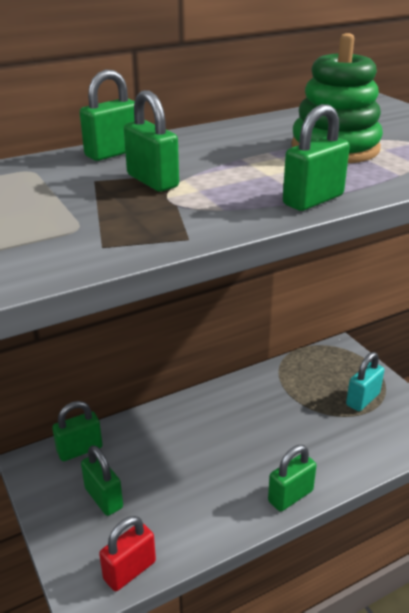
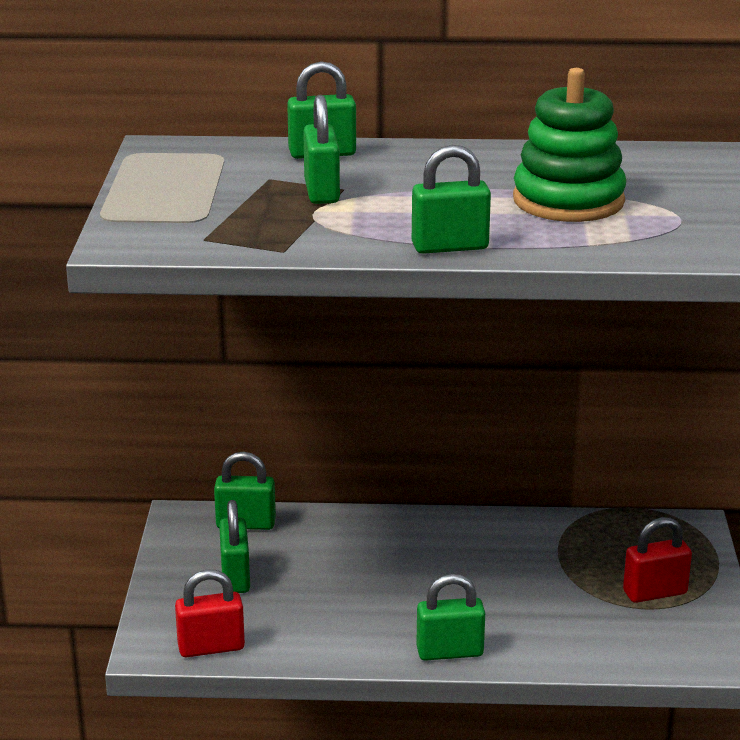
camera: 30 degrees right, 5 degrees down
(362, 399) = (654, 592): turquoise padlock -> red padlock

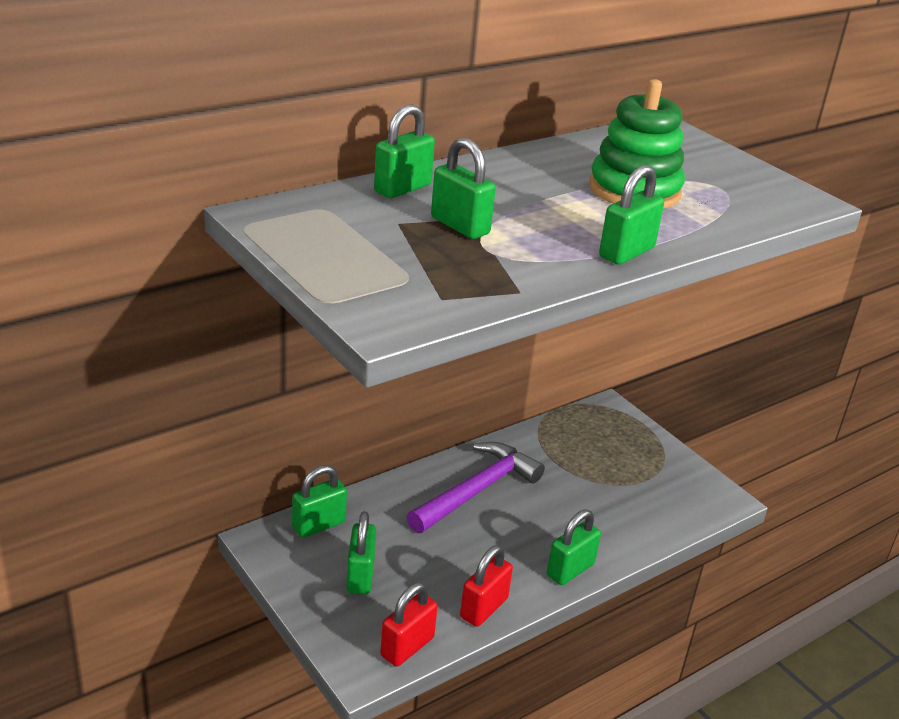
camera: 40 degrees left, 5 degrees up
(235, 577) = (360, 576): green padlock -> green padlock turned 45 degrees clockwise
(437, 550) = (477, 490): none -> purple hammer
(654, 592) = (639, 466): red padlock -> red padlock (483, 608)

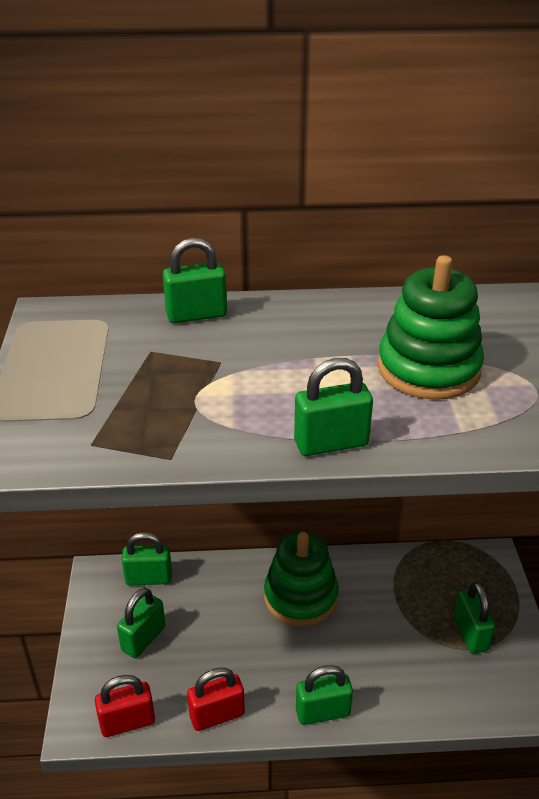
camera: 35 degrees right, 5 degrees up
(460, 226) = (200, 368): green padlock -> green padlock (470, 633)
(477, 490) = (300, 596): purple hammer -> green stacking toy

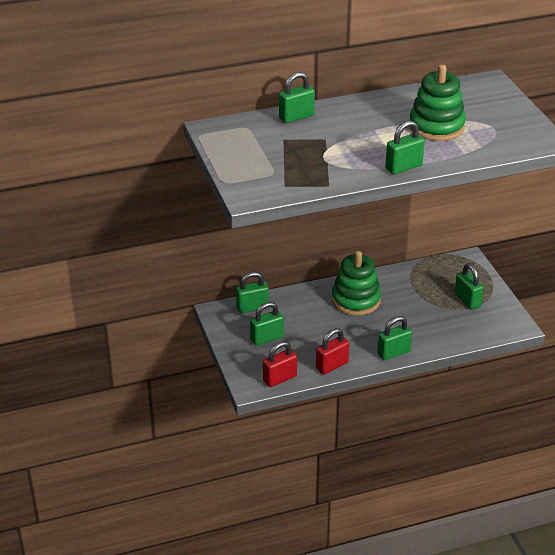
camera: 15 degrees left, 0 degrees up
(143, 638) = (267, 338): green padlock -> green padlock turned 45 degrees clockwise

